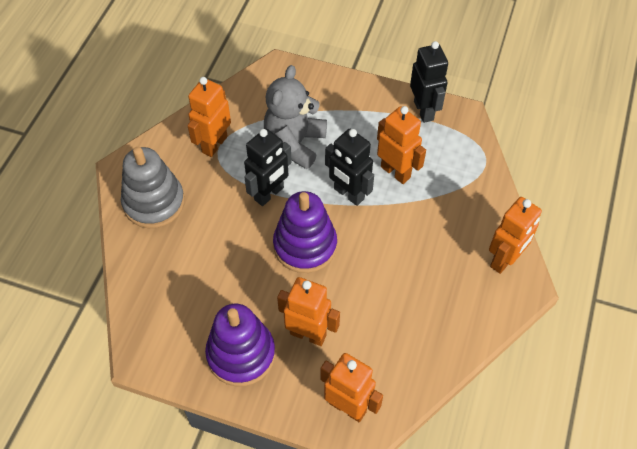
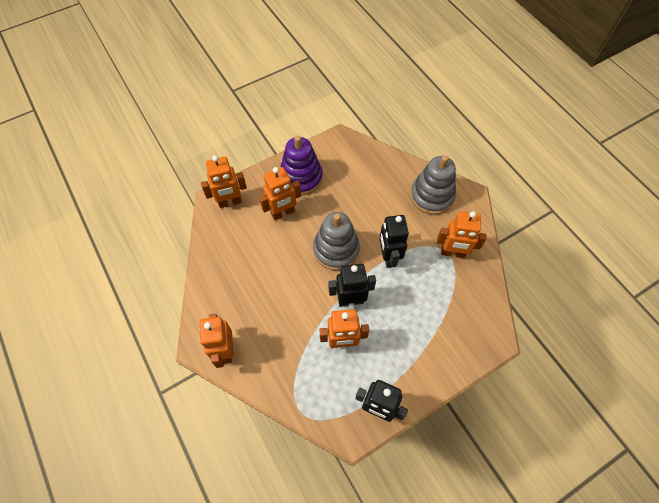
camera: 130 degrees right, 5 degrees up
(214, 144) = (452, 253): orange robot -> orange robot turned 120 degrees clockwise
(295, 143) = (416, 299): grey teddy bear -> none
(305, 245) = (336, 249): purple stacking toy -> grey stacking toy

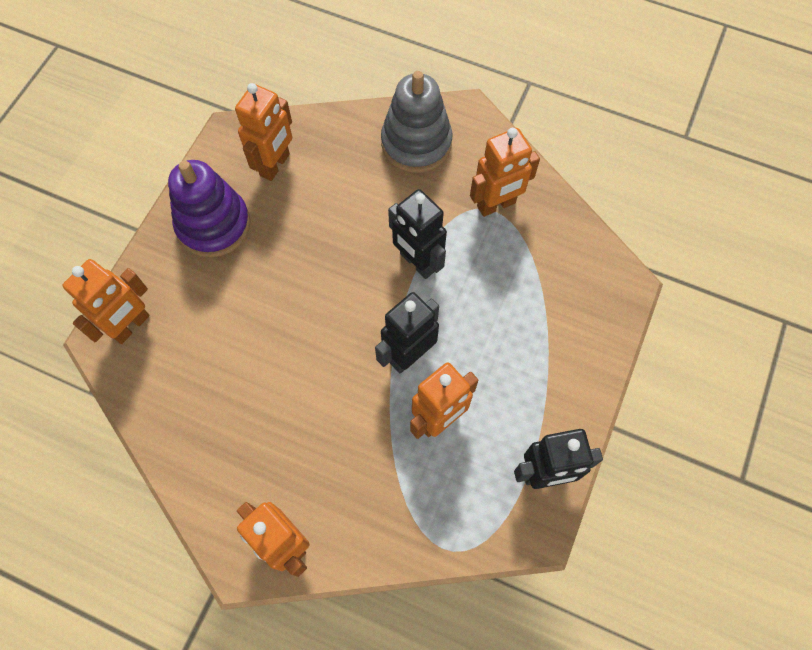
camera: 35 degrees left, 5 degrees up
(283, 213) = (224, 292): orange robot -> orange robot (275, 165)
(336, 249) = (339, 298): grey stacking toy -> none

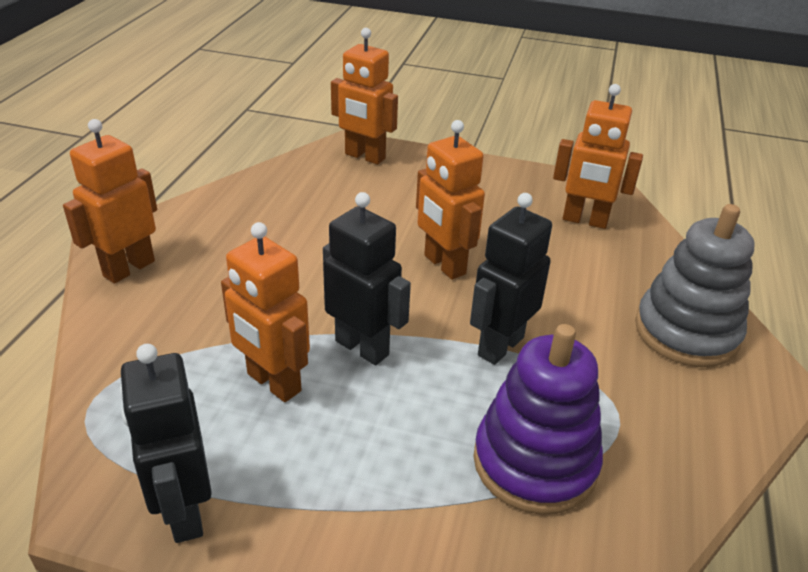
camera: 80 degrees right, 30 degrees down
(213, 225) = (491, 189): purple stacking toy -> purple stacking toy (535, 462)
(496, 205) = (631, 426): orange robot -> orange robot (444, 265)

